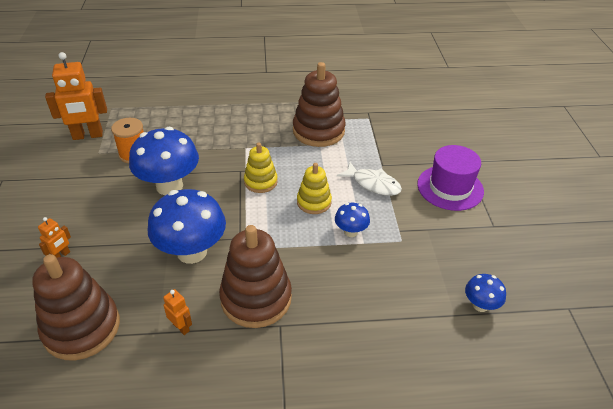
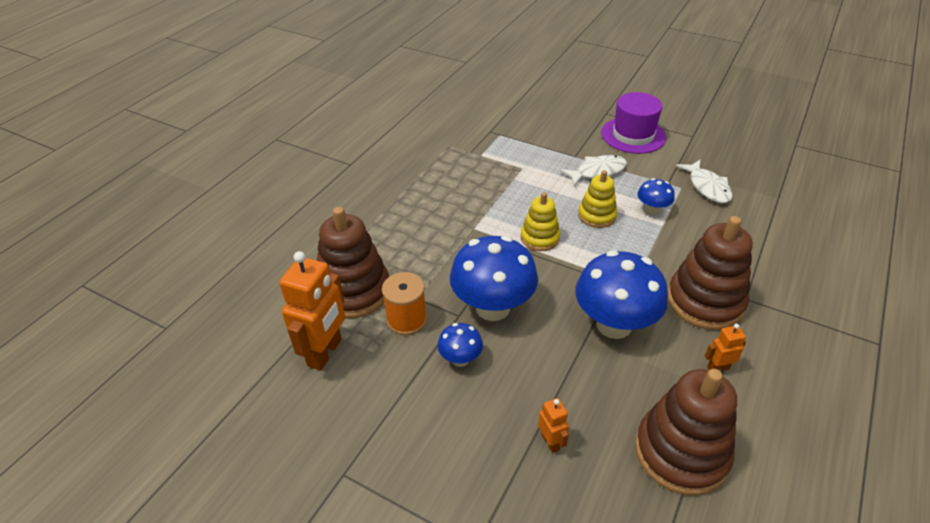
camera: 55 degrees left, 0 degrees up
(318, 131) = (491, 171): brown stacking toy -> brown stacking toy (354, 291)
(419, 258) = (707, 187): none -> white fish
(480, 305) = (774, 181): blue mushroom -> blue mushroom (460, 359)

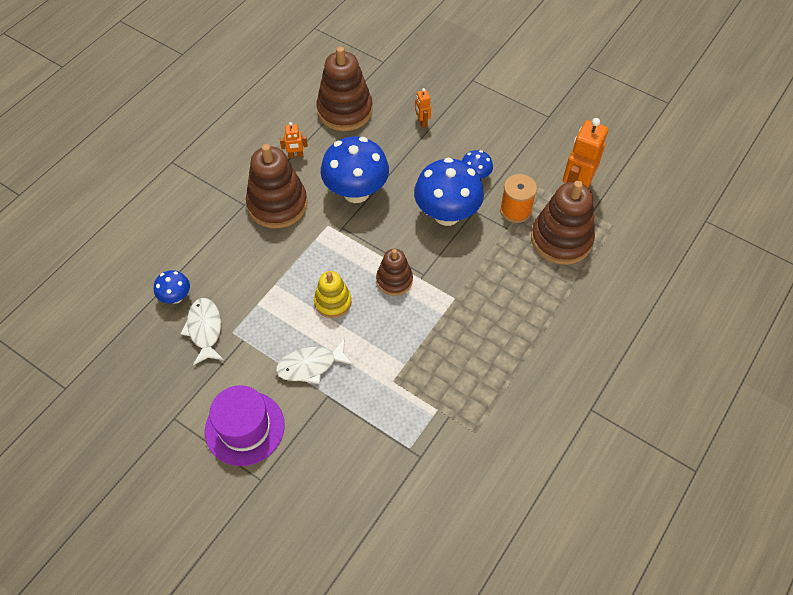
camera: 175 degrees left, 15 degrees up
(540, 238) = (394, 280): yellow stacking toy -> brown stacking toy
(652, 210) = (276, 304): blue mushroom -> blue mushroom (176, 297)

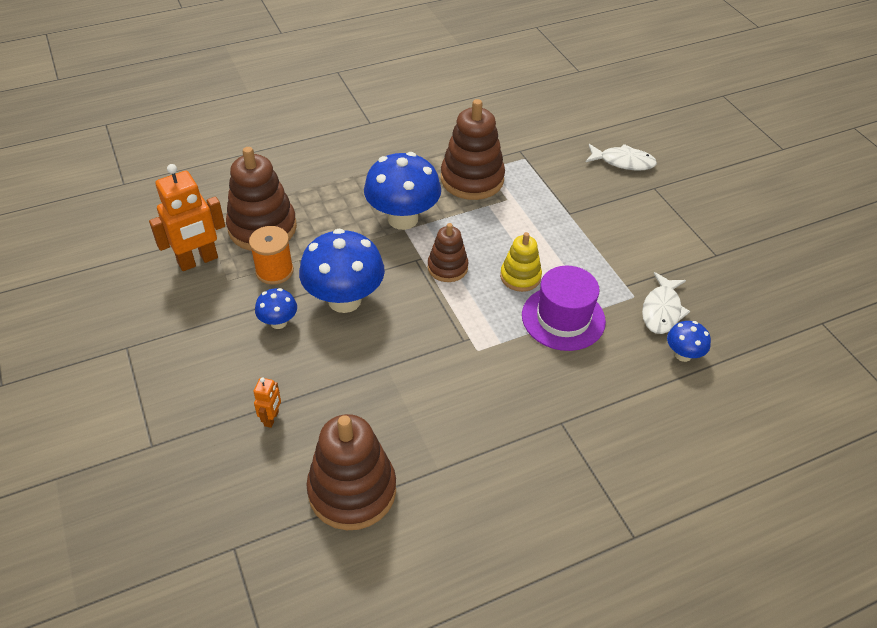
camera: 150 degrees left, 10 degrees down
(244, 428) = (653, 222): purple hat -> purple hat (563, 318)
(277, 204) = (520, 402): brown stacking toy -> brown stacking toy (472, 179)
(295, 155) = (461, 456): orange robot -> none
(310, 365) = (572, 239): white fish -> white fish (623, 162)
(356, 192) = (420, 371): blue mushroom -> blue mushroom (403, 219)

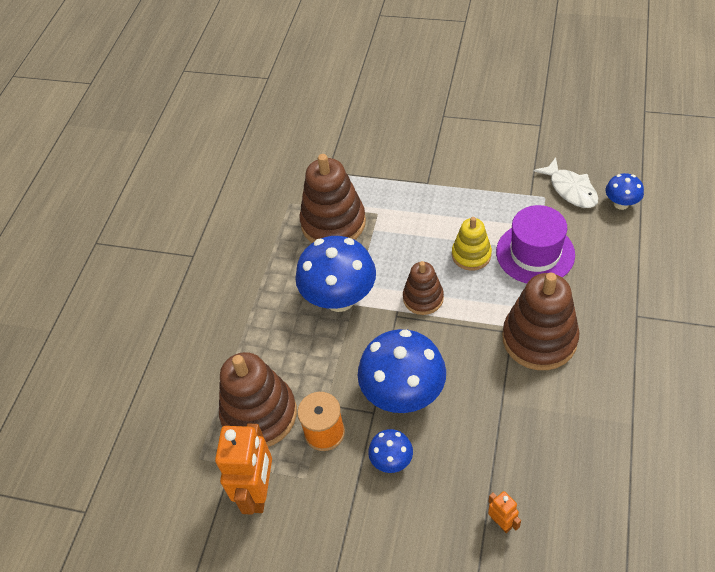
camera: 45 degrees left, 5 degrees up
(352, 490) = (617, 498): brown stacking toy -> brown stacking toy (539, 339)
(623, 162) = (399, 116): white fish -> none

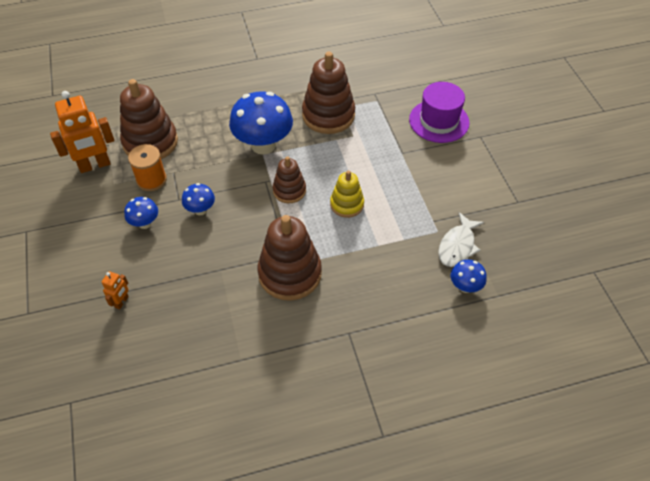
camera: 55 degrees right, 0 degrees up
(403, 394) = (200, 210): blue mushroom -> blue mushroom, size x0.49
(535, 253) = (373, 244): purple hat -> purple hat (439, 121)

